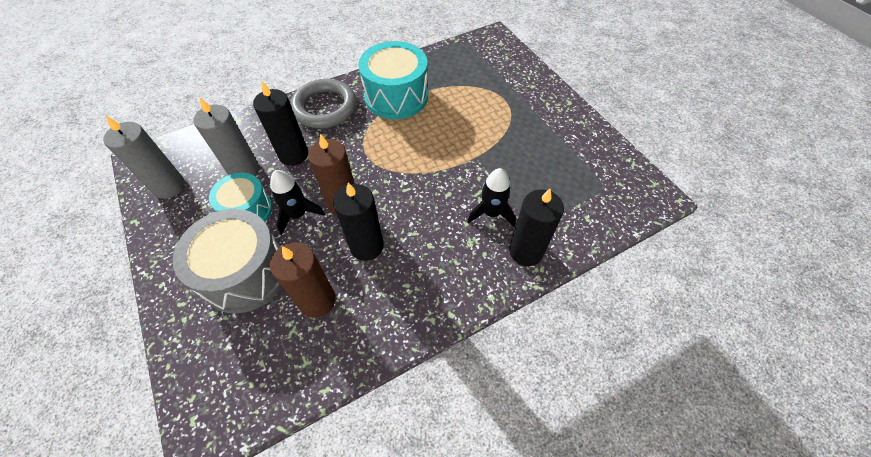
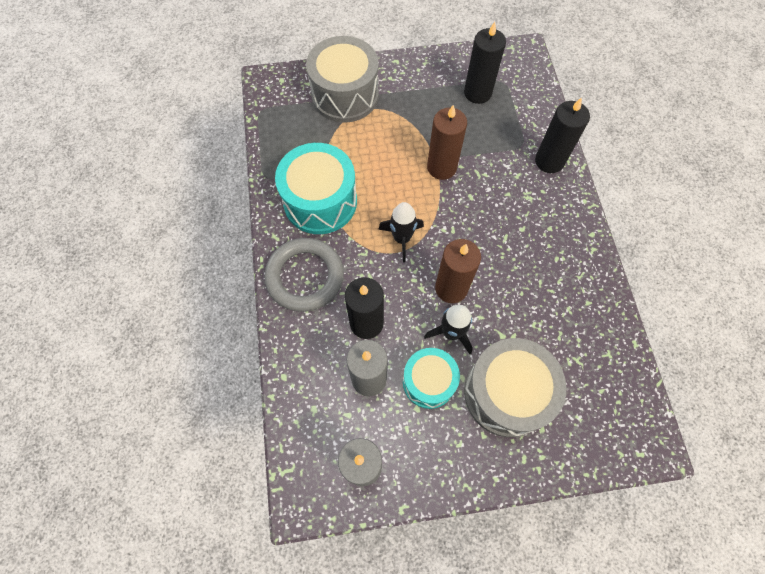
camera: 70 degrees left, 10 degrees up
(317, 300) = (553, 333): brown candle -> brown candle (441, 167)
(366, 246) = (507, 279): black candle -> black candle (477, 93)
(491, 213) = (503, 171): black rocket -> black rocket (402, 238)
(509, 81) = (345, 95): none -> grey drum

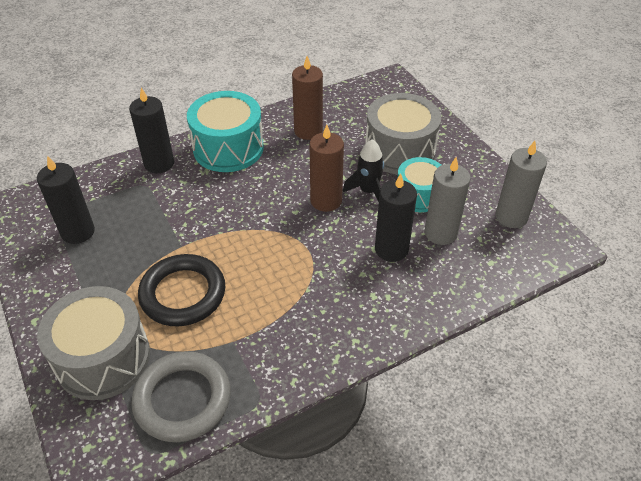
camera: 110 degrees left, 20 degrees down
(305, 277) = (370, 313): grey ring -> grey ring (182, 399)
(320, 201) = (272, 331): turquoise drum -> turquoise drum (228, 148)
(383, 151) = (183, 294): none -> black ring
(402, 238) = (290, 248): black rocket -> none
(441, 167) = (191, 238): brown candle -> brown candle (308, 131)

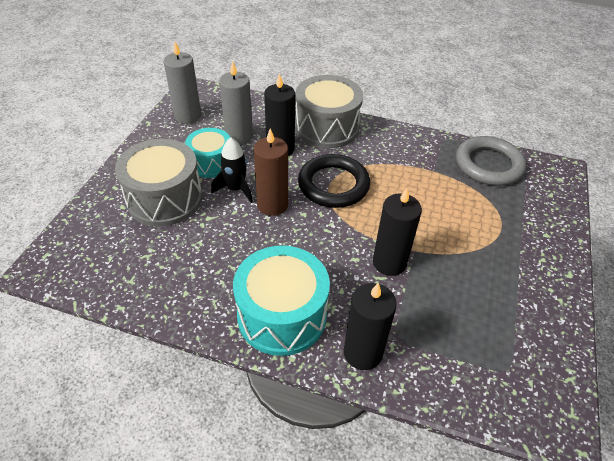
camera: 135 degrees left, 0 degrees up
(78, 232) = (495, 331): black candle -> black candle (389, 262)
(103, 358) = (526, 215): grey drum -> grey drum (327, 128)
(183, 294) = (442, 217): black ring -> black ring (333, 185)
(308, 131) = (194, 274): brown candle -> none

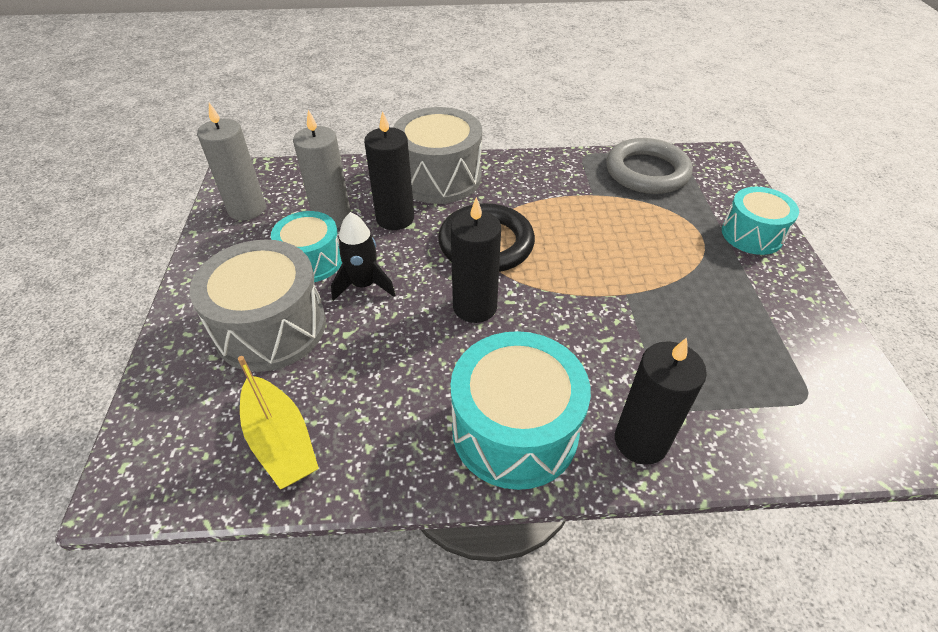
camera: 20 degrees left, 0 degrees up
(136, 271) = (280, 441): none -> yellow boat
(272, 205) = (423, 291): brown candle -> none
(389, 262) = (606, 317): black candle -> black candle (475, 307)
(544, 237) = (752, 234): none -> turquoise drum

